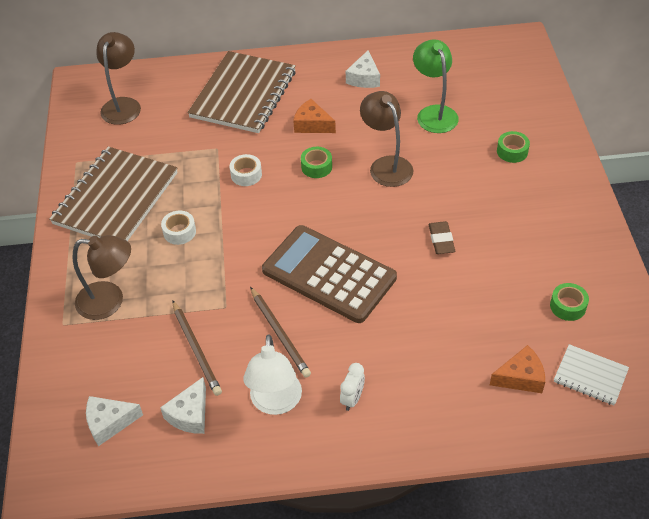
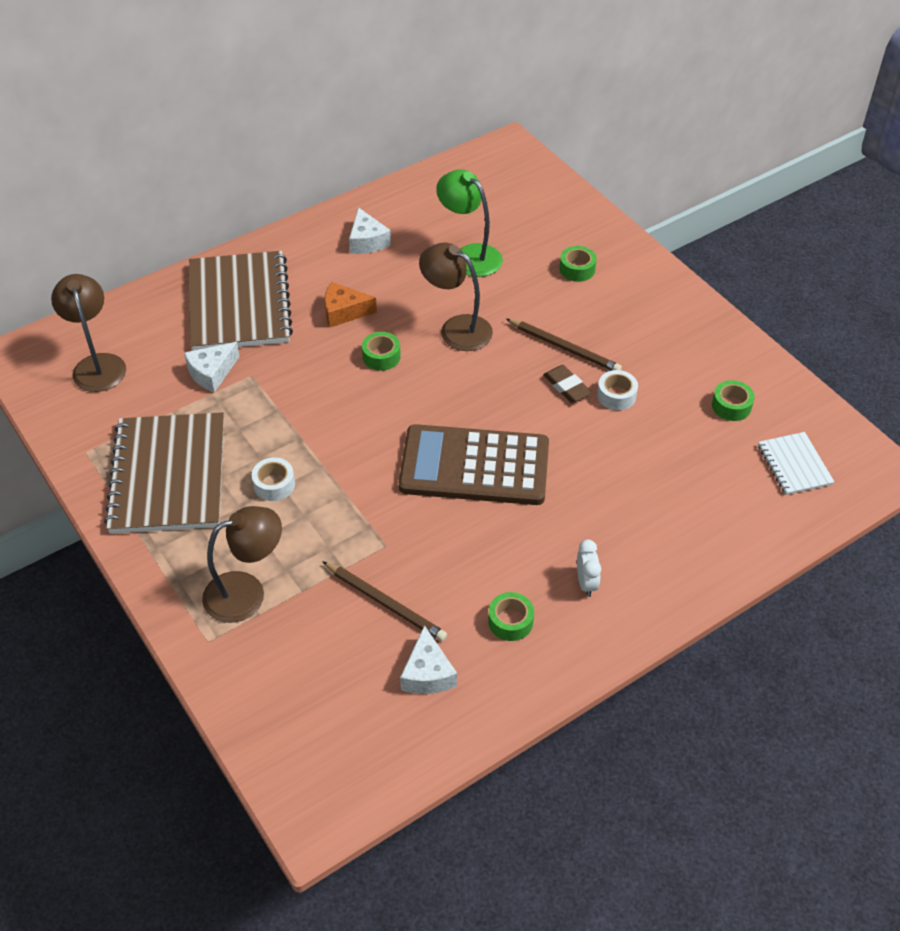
camera: 30 degrees left, 0 degrees up
(109, 423) = (343, 722): white cheese -> white cheese (212, 373)
(246, 175) = (307, 393): white tape -> white tape (616, 395)
(275, 403) = (510, 621): white lamp -> green tape
(280, 333) = (465, 549): brown pencil -> brown pencil (564, 348)
(520, 377) = (733, 493): orange cheese -> none
(590, 376) = (794, 465): white notebook -> white notebook turned 75 degrees clockwise

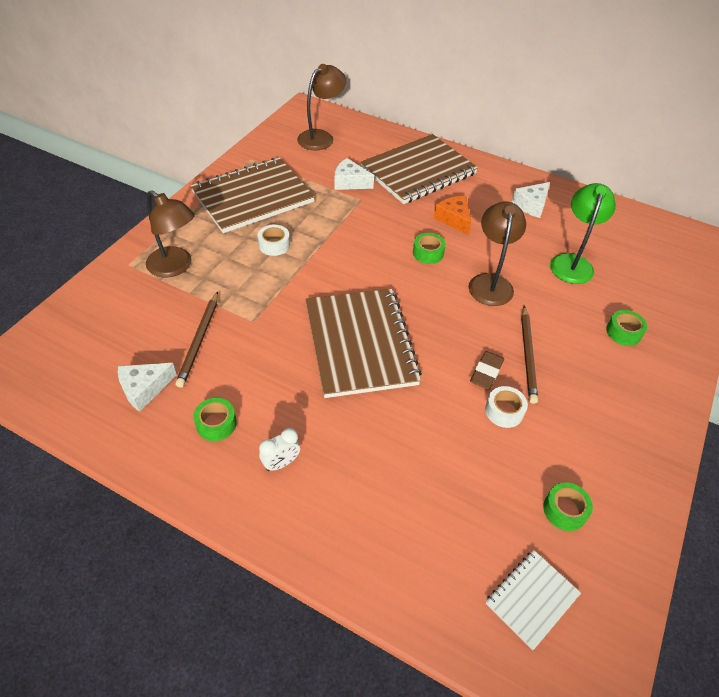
camera: 60 degrees right, 0 degrees up
(474, 466) = (360, 344): brown calculator -> brown notebook

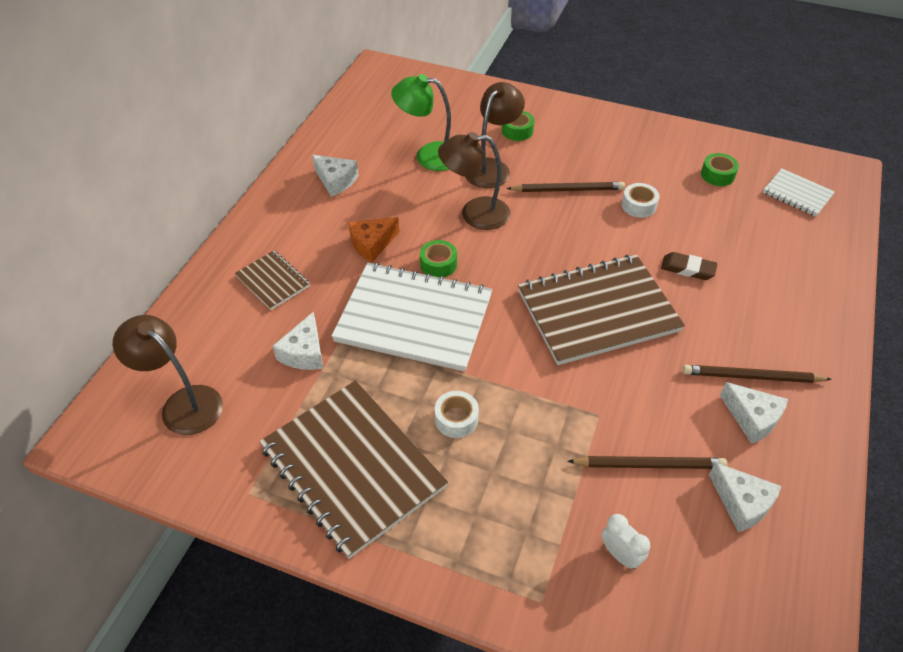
camera: 95 degrees left, 0 degrees up
(175, 267) = (529, 531): brown lamp -> brown lamp (492, 167)
(216, 423) = (752, 418): green tape -> white cheese
(259, 439) = (752, 377): none -> brown pencil
(281, 463) = (768, 354): white clock -> white clock (620, 555)
(371, 234) = (414, 318): none -> white notebook
(418, 171) = (273, 281): brown notebook -> brown notebook, size x0.48
(486, 372) = (599, 216): brown eraser -> brown eraser (687, 269)

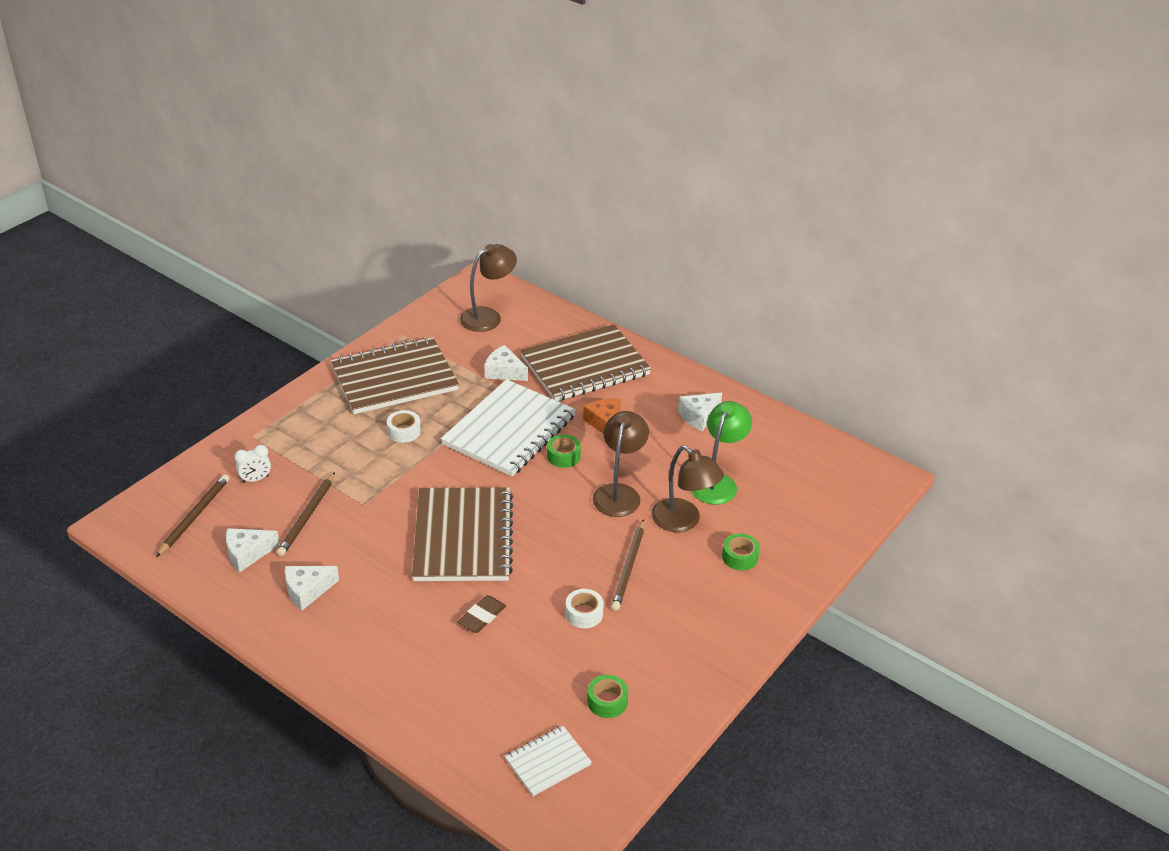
camera: 105 degrees right, 10 degrees down
(273, 281) = (585, 366): brown notebook -> brown notebook, size x2.07
(752, 377) = (343, 608): brown pencil -> brown pencil (194, 516)

